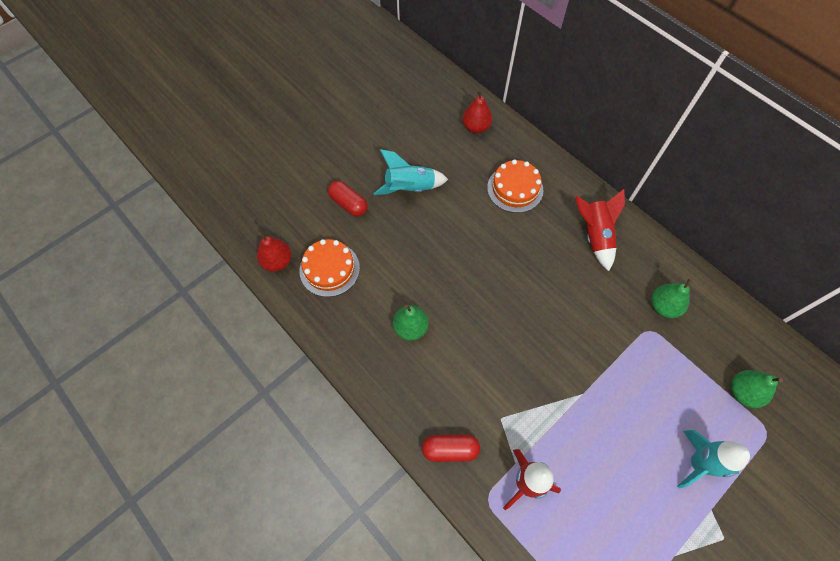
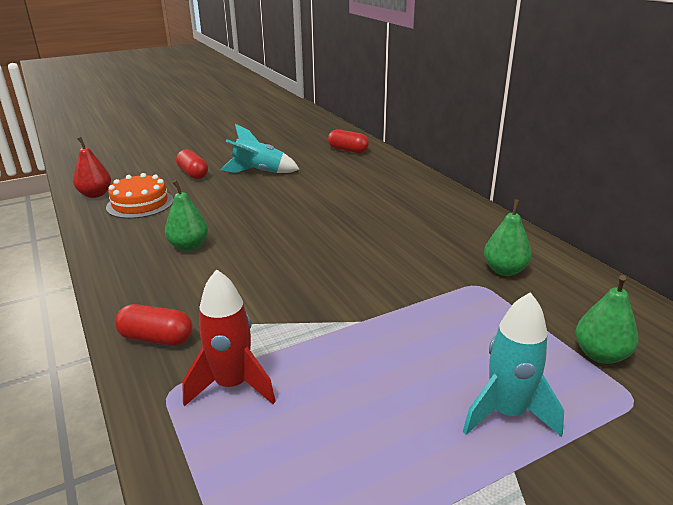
camera: 15 degrees right, 35 degrees down
(476, 127) = (348, 150): red pear -> red capsule
(515, 189) = (365, 182): orange cake -> none
(594, 236) = (439, 216): red rocket -> none

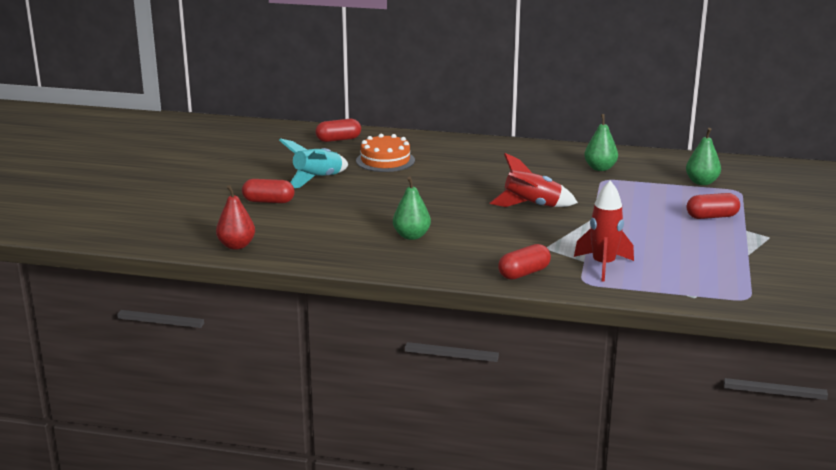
camera: 50 degrees left, 5 degrees down
(140, 203) = (295, 234): orange cake -> orange cake (385, 160)
(340, 273) = (531, 206): none -> red rocket
(506, 413) = (712, 217): turquoise rocket -> red capsule

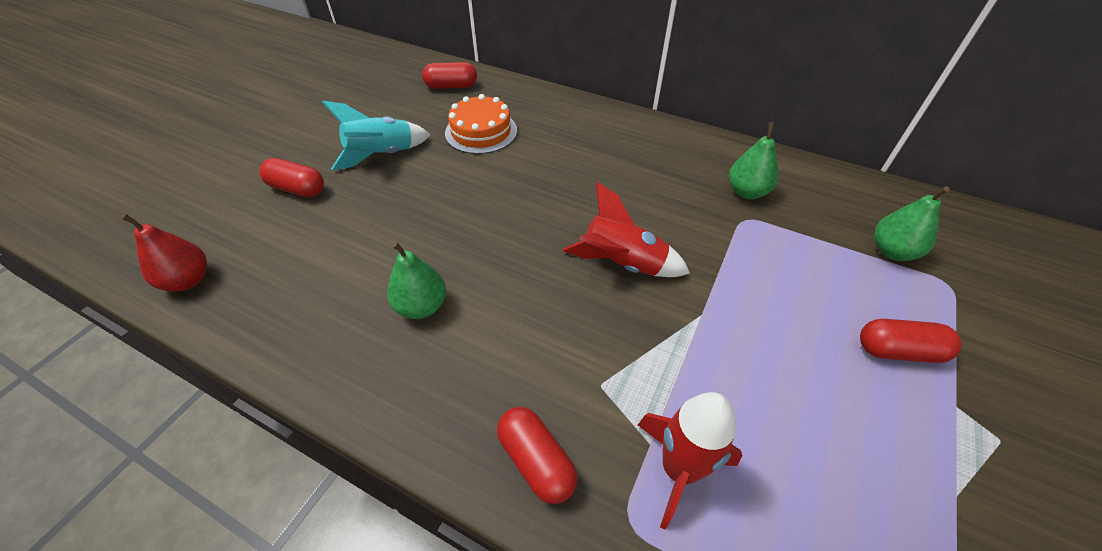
camera: 15 degrees right, 25 degrees up
(524, 273) = (536, 461): red capsule -> red capsule turned 75 degrees clockwise

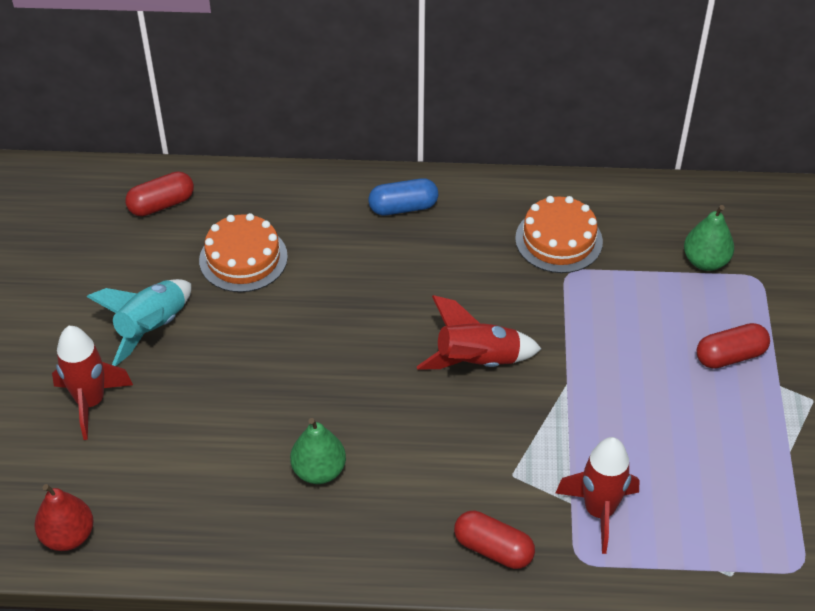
camera: 25 degrees left, 0 degrees up
(297, 189) = (91, 402): red capsule -> red rocket
(623, 133) = (403, 207): none -> blue capsule
(747, 192) = (558, 240): green pear -> orange cake

